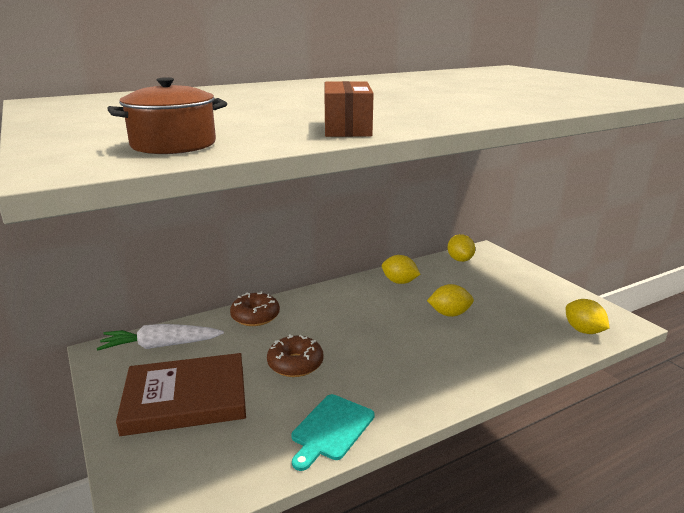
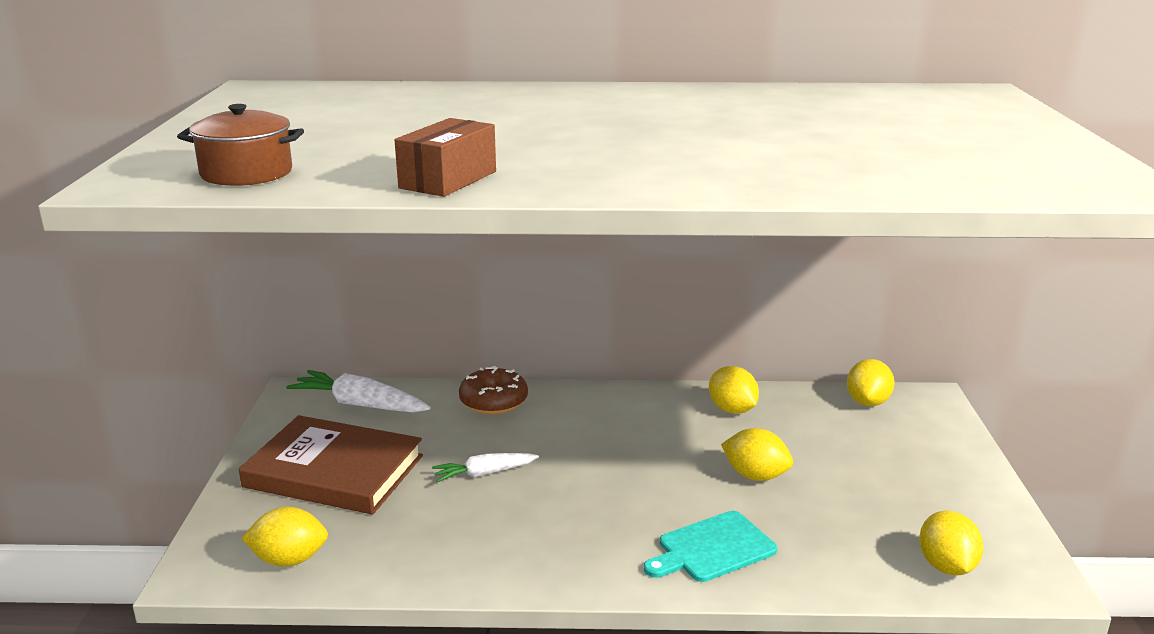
camera: 30 degrees right, 0 degrees up
(213, 477) = (289, 560): none -> yellow lemon
(295, 364) = (484, 473): brown donut -> white carrot
(331, 429) = (450, 560): turquoise cutting board -> turquoise cutting board (712, 548)

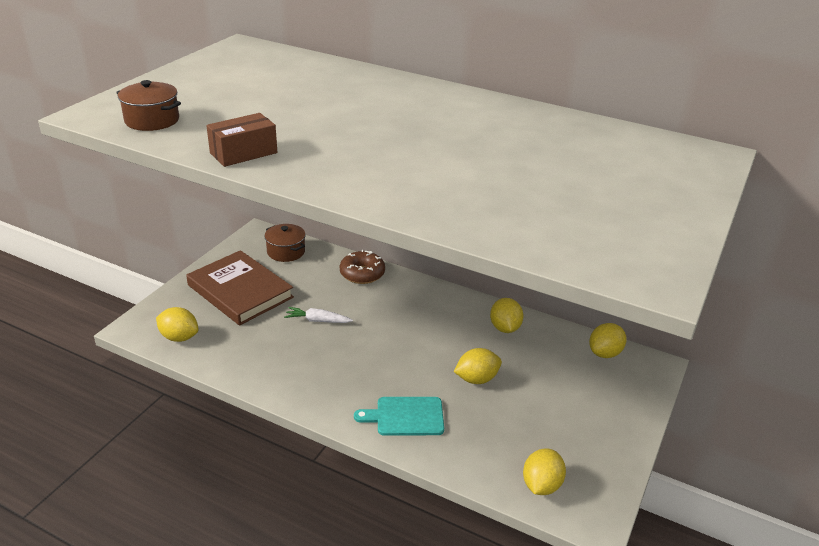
camera: 25 degrees right, 10 degrees up
(359, 404) = (286, 252): white carrot -> brown pot
(755, 476) = (476, 379): yellow lemon -> yellow lemon turned 75 degrees counterclockwise

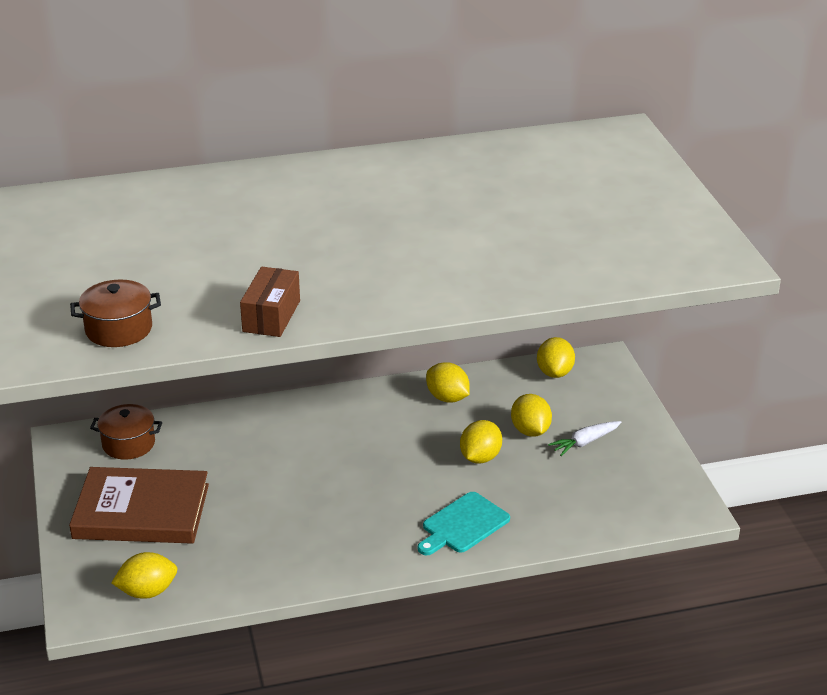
camera: 40 degrees left, 0 degrees up
(317, 320) = (266, 492): white carrot -> white carrot (584, 442)
(362, 274) = (245, 421): brown donut -> none
(541, 485) = (629, 509): yellow lemon -> yellow lemon (530, 431)

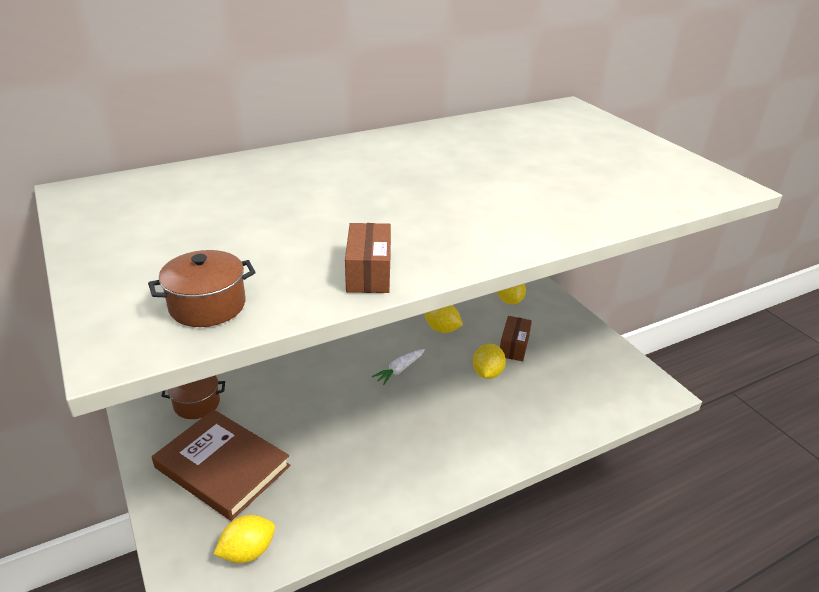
camera: 15 degrees left, 0 degrees up
(141, 511) = (222, 466): brown book -> brown book turned 45 degrees clockwise
(463, 525) = (500, 433): turquoise cutting board -> none
(530, 431) = (514, 346): yellow lemon -> brown box
(584, 442) = (557, 350): white carrot -> white carrot (399, 370)

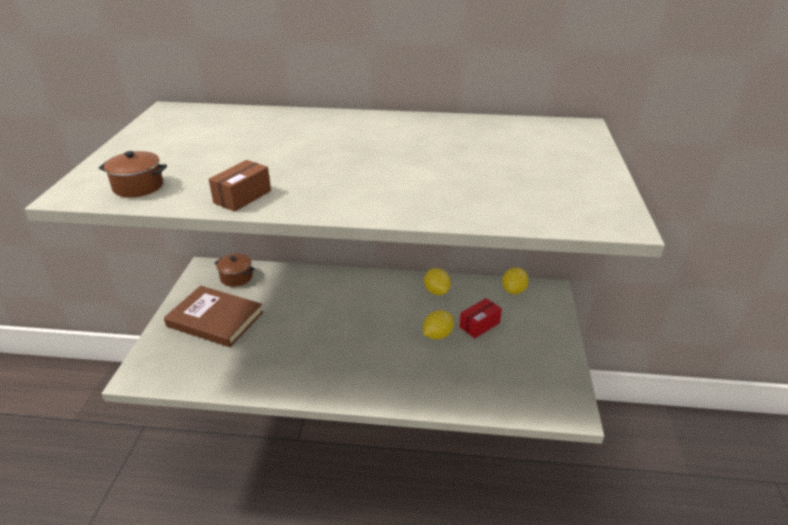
camera: 35 degrees right, 0 degrees up
(222, 466) = (215, 319): brown book -> brown book turned 45 degrees counterclockwise
(248, 552) = (182, 372): yellow lemon -> none
(399, 370) = (376, 307): white carrot -> none
(514, 346) = (479, 325): brown box -> red box

